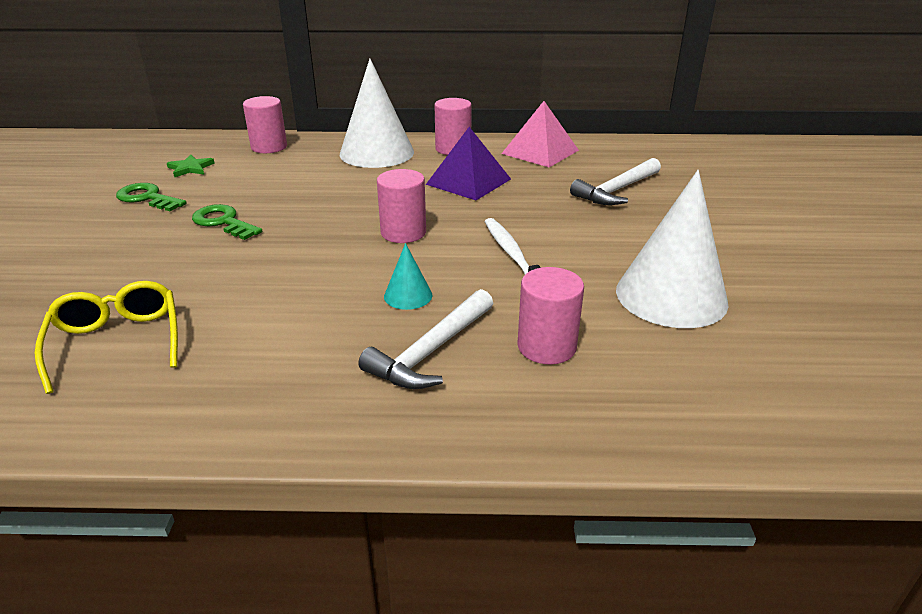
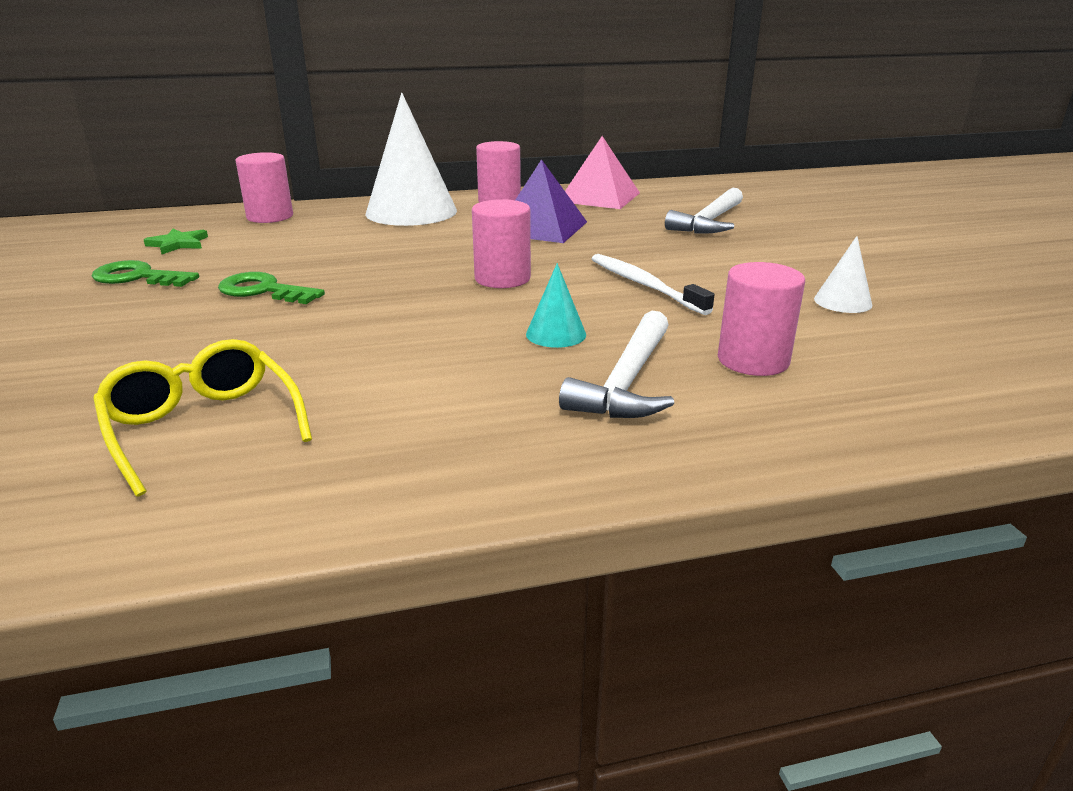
camera: 15 degrees left, 5 degrees down
(671, 296) = (842, 302): white cone -> white cone, size x0.45

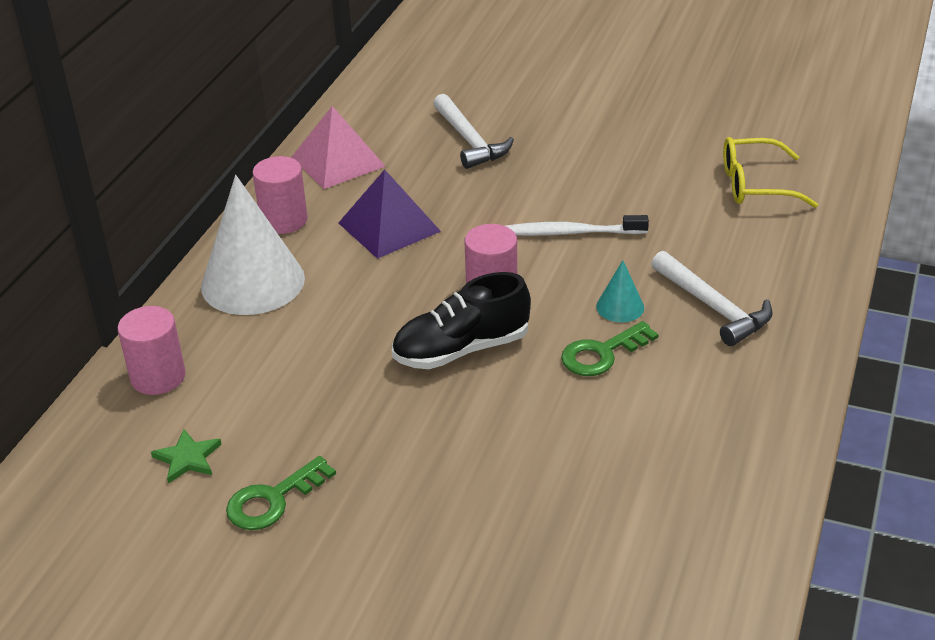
camera: 55 degrees left, 10 degrees up
(203, 426) = (634, 504): yellow glasses -> yellow glasses (755, 185)
(263, 290) = (392, 426): green key -> green key (602, 354)
(400, 288) = (461, 349): none -> black shoe
(753, 360) = (725, 247): pink cylinder -> none
(842, 302) = (675, 170): white cone -> none

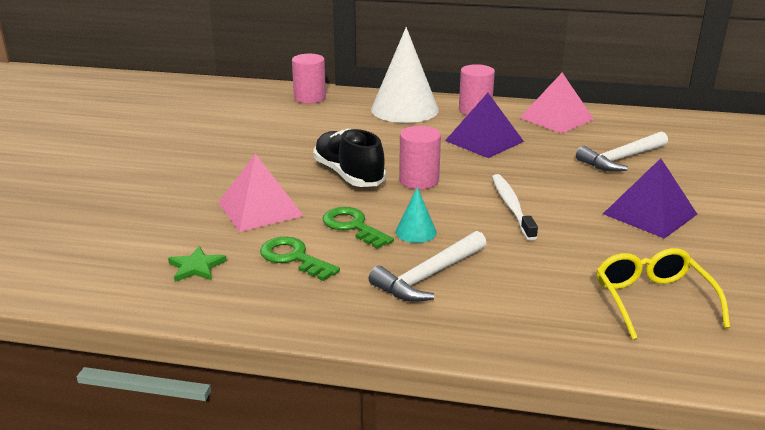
camera: 80 degrees right, 10 degrees down
(188, 458) = (242, 112): green star -> green star (196, 267)
(273, 500) = (206, 135): green key -> green key (294, 257)
(545, 433) = (260, 209): none -> pink pyramid
(599, 151) = (649, 213): none -> purple pyramid

